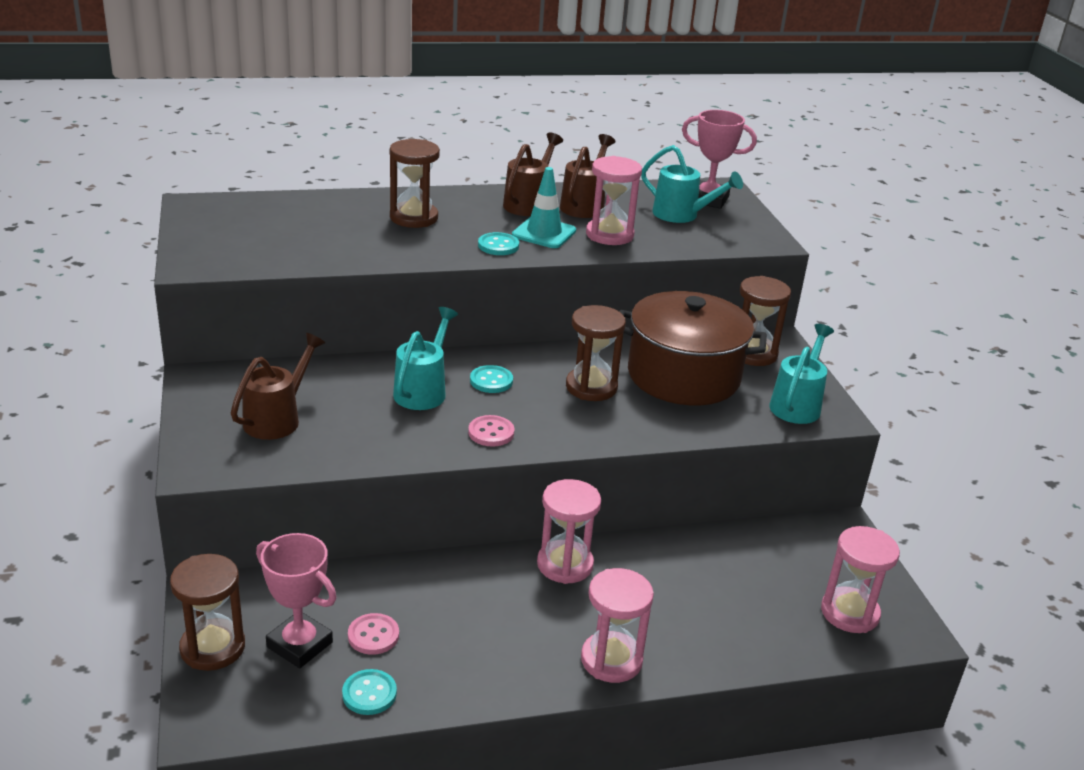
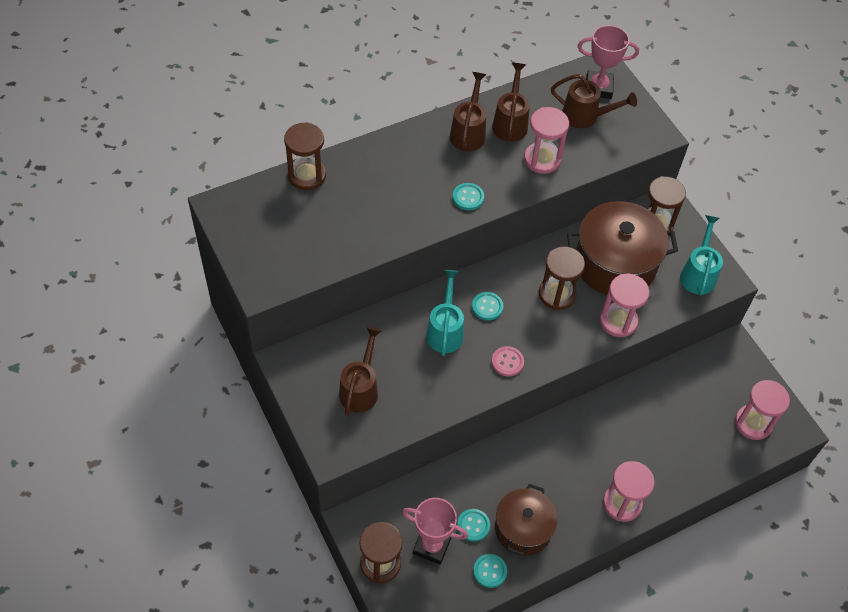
camera: 15 degrees left, 25 degrees up
(373, 635) = (473, 525): pink button -> turquoise button
(414, 218) = (392, 177): brown hourglass -> brown hourglass (307, 175)
(445, 655) = (523, 528): none -> brown pot
(544, 233) = (494, 171): turquoise traffic cone -> none
(565, 564) = (568, 431): pink hourglass -> pink hourglass (618, 321)
(681, 215) = (585, 116): turquoise watering can -> brown watering can

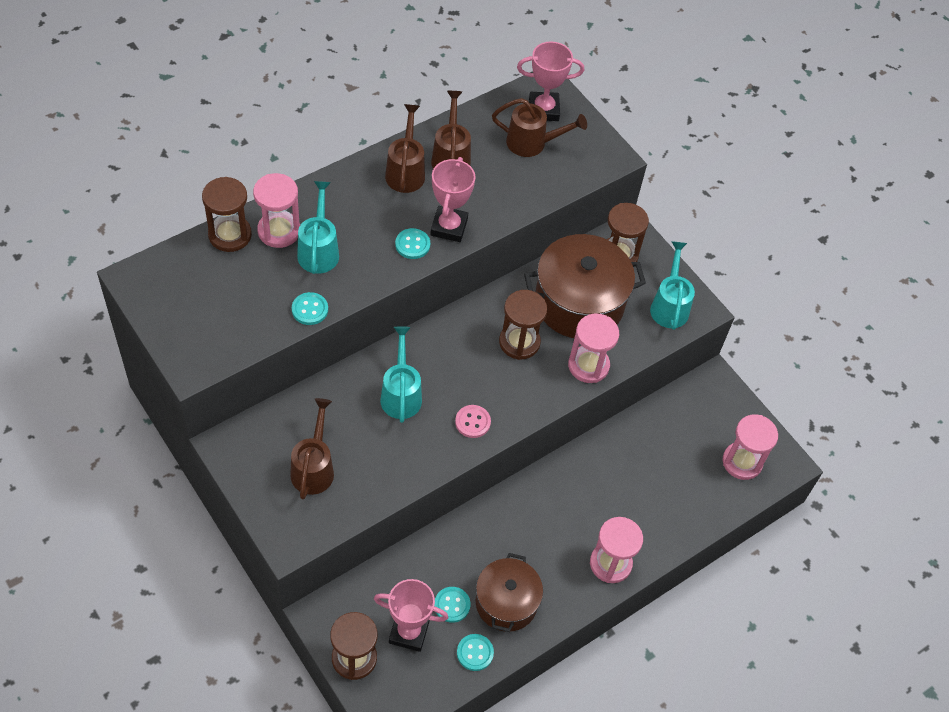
camera: 10 degrees left, 0 degrees up
(384, 195) = (319, 250): none -> turquoise watering can
(487, 307) = (444, 363): turquoise button -> turquoise button (310, 309)
(502, 185) = (449, 227): none -> pink trophy
(542, 159) = (489, 195): pink hourglass -> pink hourglass (279, 231)

